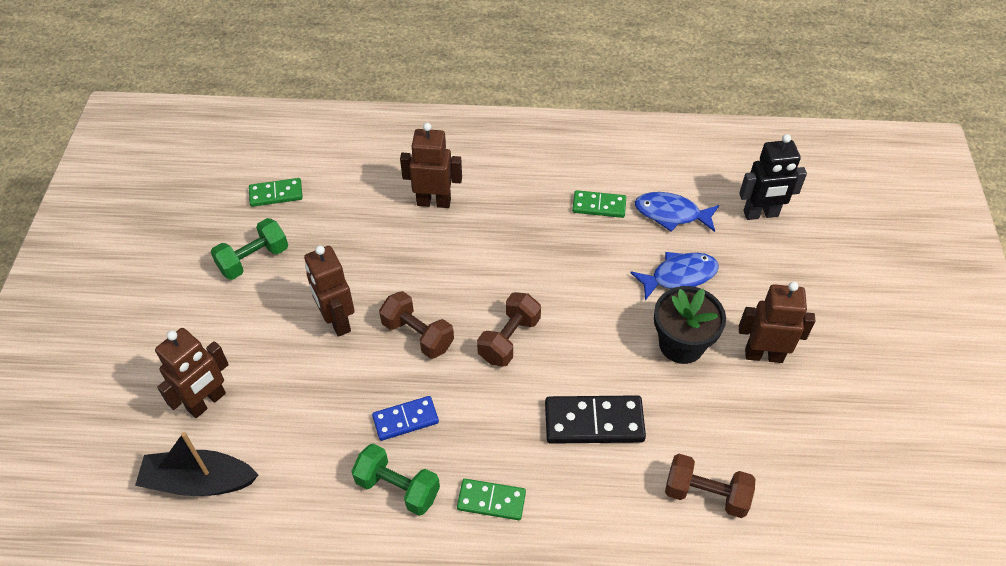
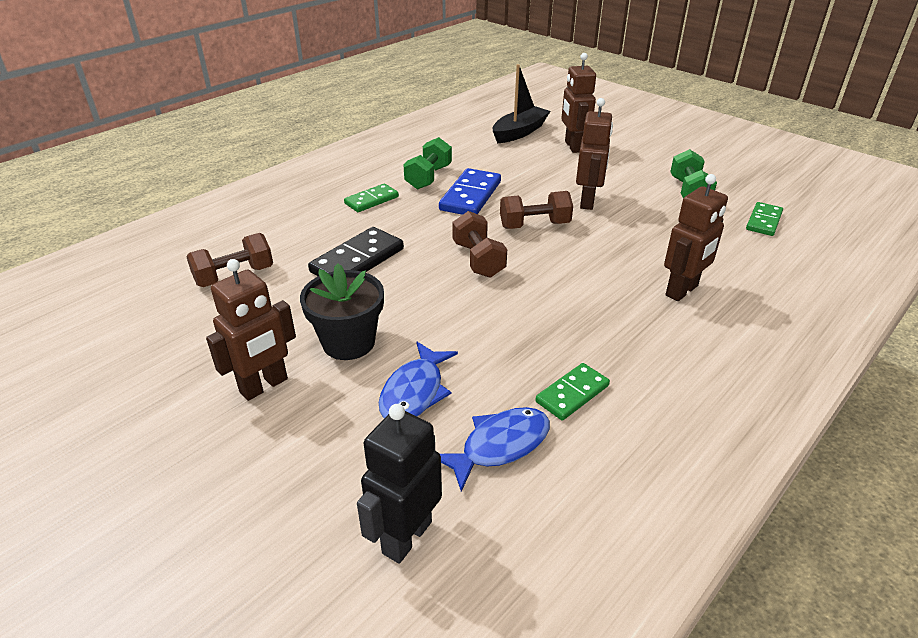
camera: 130 degrees right, 15 degrees down
(337, 321) = (588, 201): brown robot -> brown robot turned 90 degrees clockwise
(397, 488) = (428, 177): green dumbbell -> green dumbbell turned 45 degrees counterclockwise
(405, 419) = (471, 196): blue domino -> blue domino, size x1.58

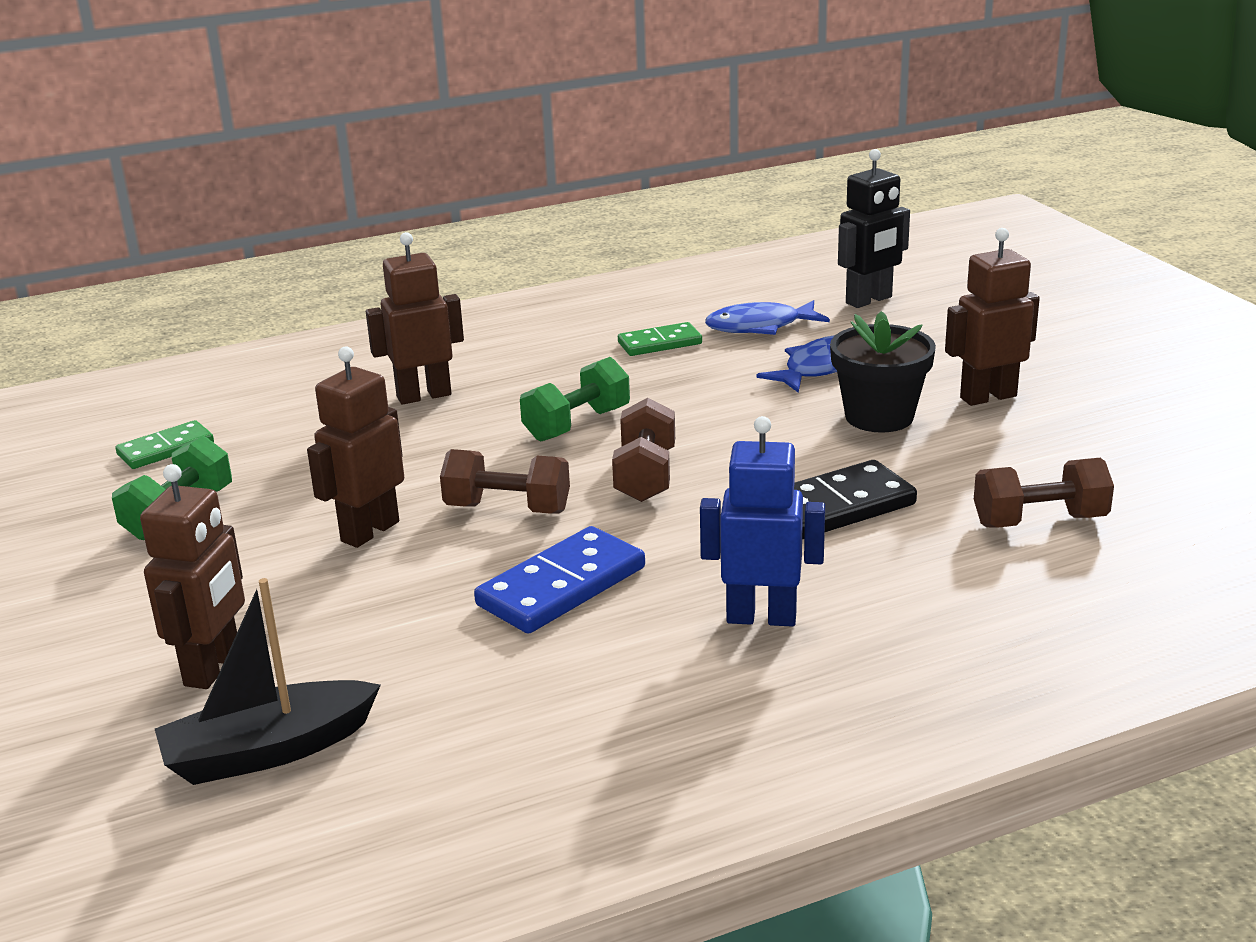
camera: 155 degrees left, 10 degrees down
(371, 200) = (761, 617): green domino -> blue robot
(428, 177) = (610, 651): green dumbbell -> green dumbbell (577, 424)

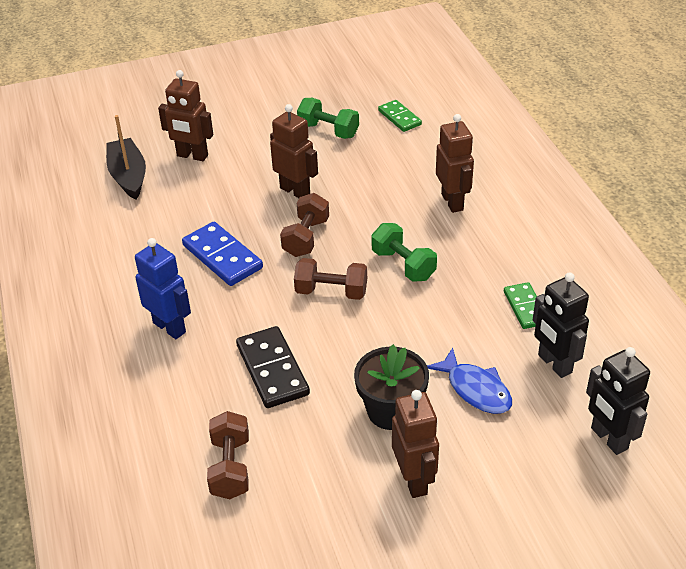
camera: 95 degrees right, 15 degrees up
(760, 326) = (554, 364): blue fish -> black robot
(761, 617) = (170, 327): blue robot -> blue robot turned 60 degrees counterclockwise

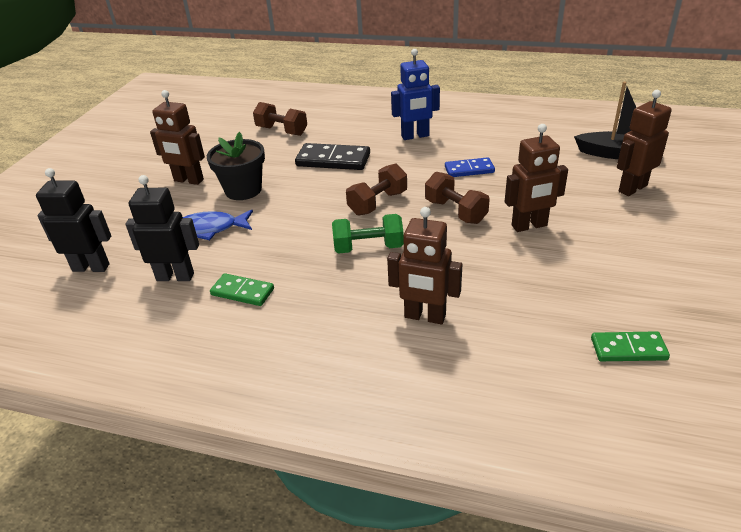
camera: 125 degrees right, 5 degrees down
(222, 257) = (469, 170): blue domino -> blue domino, size x0.63
(328, 130) = (630, 281): green dumbbell -> none

